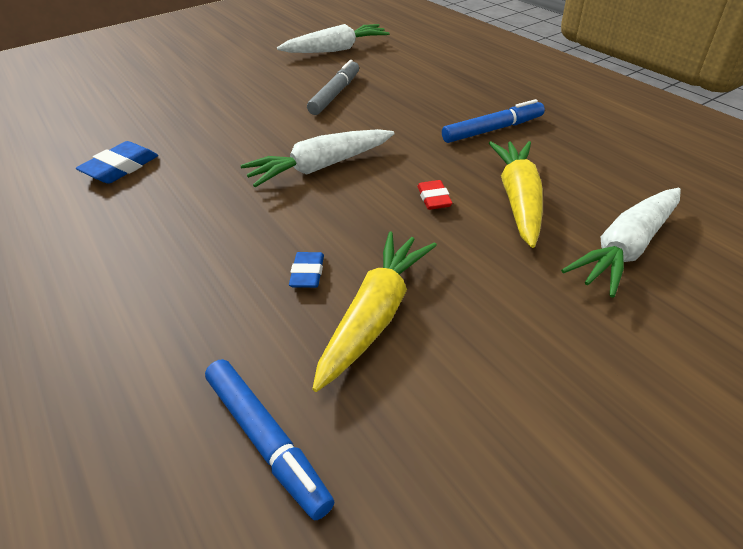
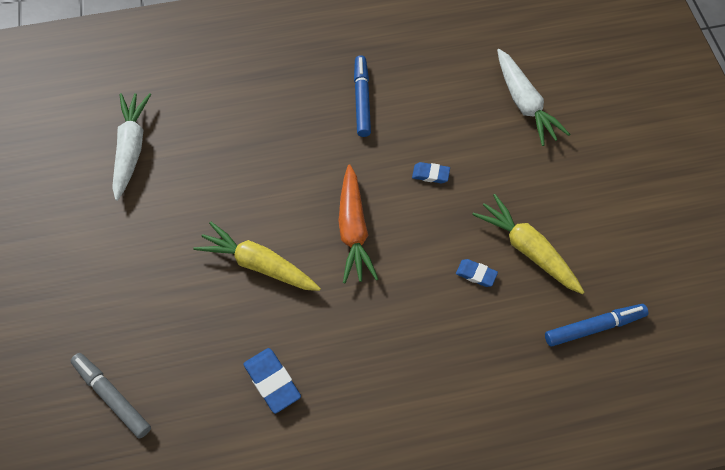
camera: 70 degrees left, 20 degrees up
(320, 167) = (353, 230): white carrot -> orange carrot
(335, 94) = (234, 181): grey marker -> grey marker (112, 397)
(434, 198) = (430, 174): red eraser -> blue eraser
(518, 199) = (455, 129): yellow carrot -> yellow carrot (258, 264)

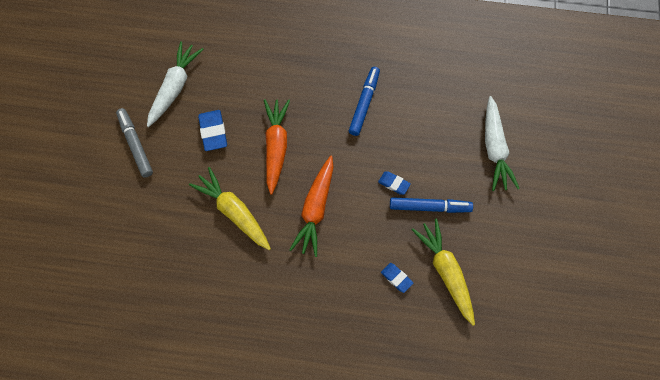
camera: 20 degrees right, 5 degrees up
(112, 397) = (92, 277): grey marker -> grey marker (135, 145)
(272, 381) = (209, 307): blue eraser -> blue eraser (213, 132)
(279, 177) = (276, 147): none -> orange carrot
(594, 327) = (472, 354): blue marker -> blue marker (429, 207)

